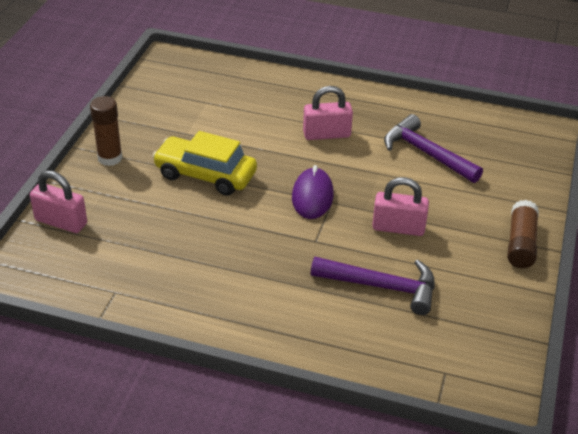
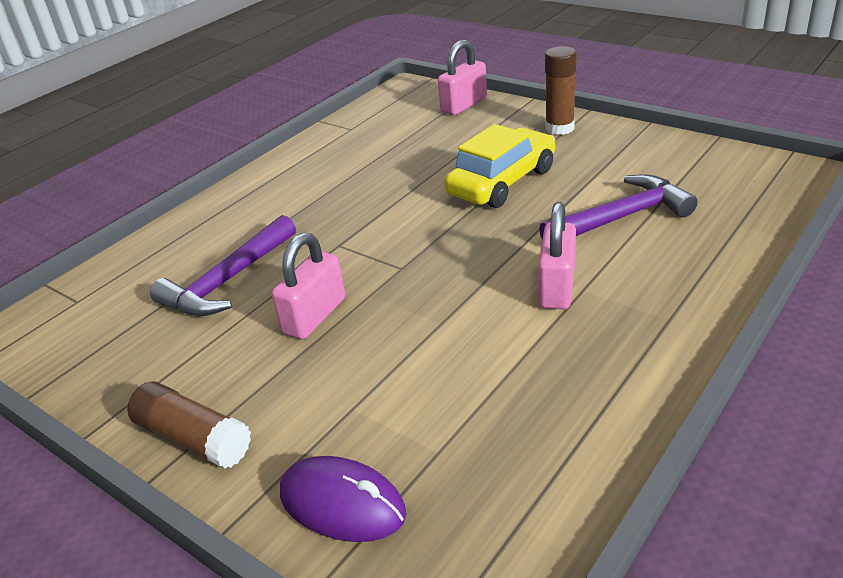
camera: 115 degrees right, 5 degrees down
(312, 196) = (420, 254): purple mouse -> purple mouse (342, 504)
(426, 153) = (466, 388): purple hammer -> purple hammer (621, 217)

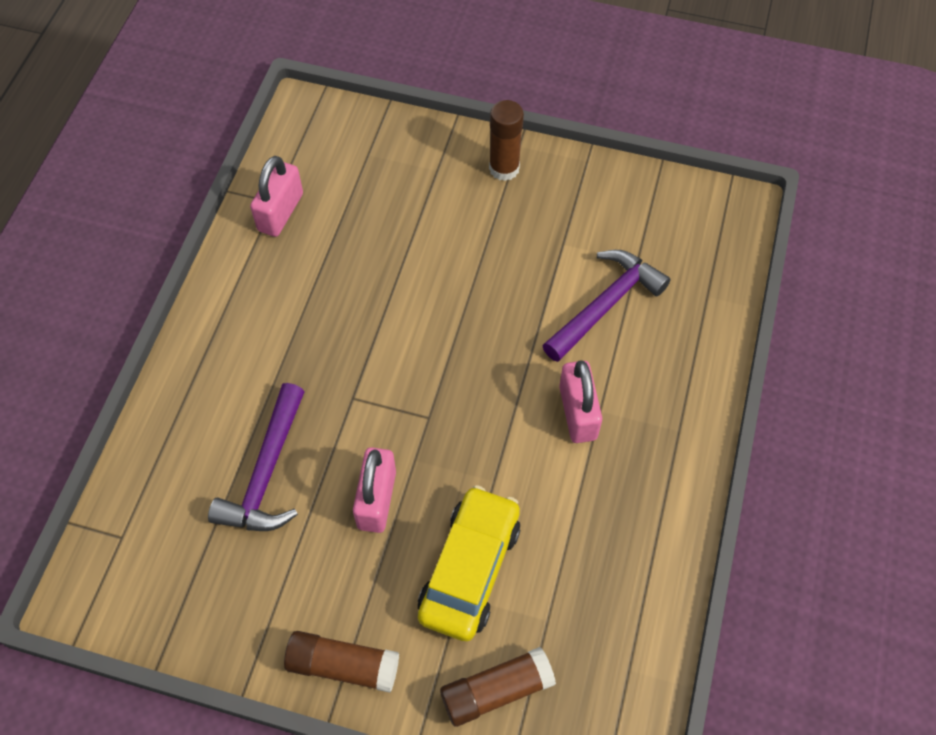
camera: 25 degrees left, 25 degrees up
(342, 504) = (496, 690): purple mouse -> brown glue stick
(464, 105) = (386, 139): pink padlock -> pink padlock (280, 212)
(502, 182) = (477, 270): yellow car -> yellow car (470, 569)

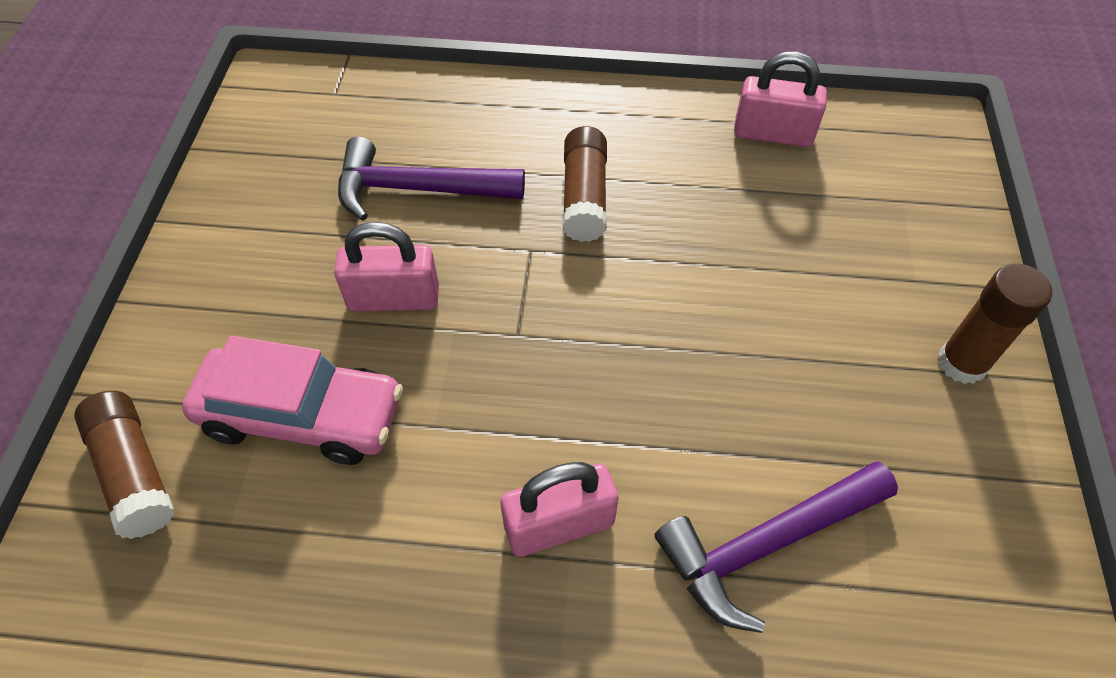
camera: 80 degrees right, 5 degrees down
(343, 665) = (182, 303): brown glue stick -> brown glue stick (584, 197)
(470, 569) = (302, 416): yellow car -> pink car
(605, 304) = (766, 544): purple hammer -> purple hammer turned 120 degrees clockwise

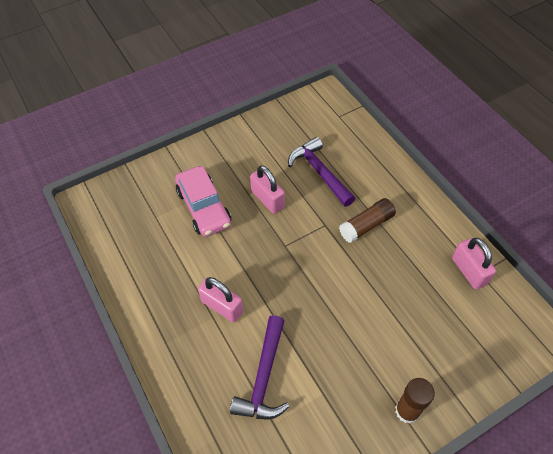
camera: 55 degrees right, 0 degrees up
(134, 472) = (153, 181): brown glue stick -> none
(766, 544) = (264, 377): purple hammer -> purple hammer turned 105 degrees counterclockwise

